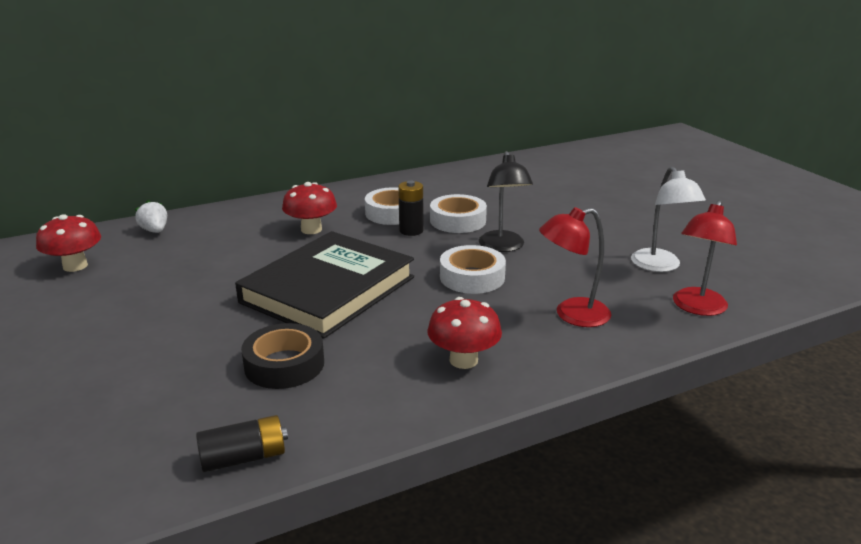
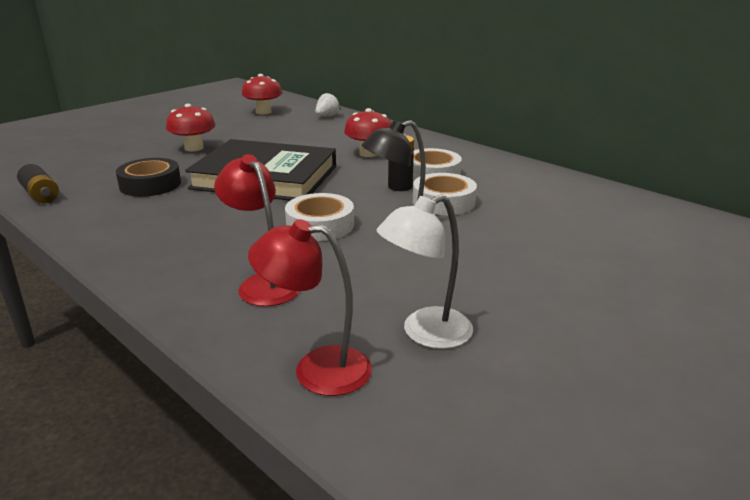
camera: 70 degrees right, 0 degrees up
(463, 360) = (164, 242): red mushroom -> red mushroom (194, 148)

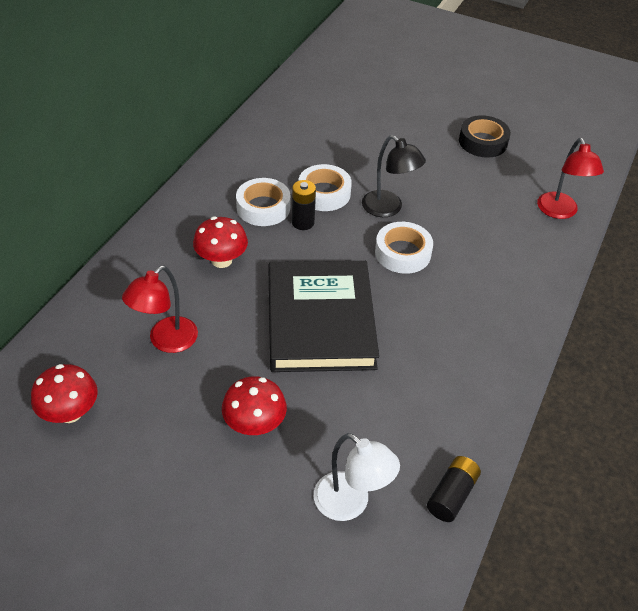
camera: 110 degrees left, 20 degrees up
(150, 184) = (380, 408): black tape -> black tape (483, 142)
(263, 283) = (500, 257): red lamp -> red lamp (166, 341)
(327, 116) = (81, 332): white strawberry -> none
(425, 333) = (504, 180): white lamp -> white lamp (350, 504)

